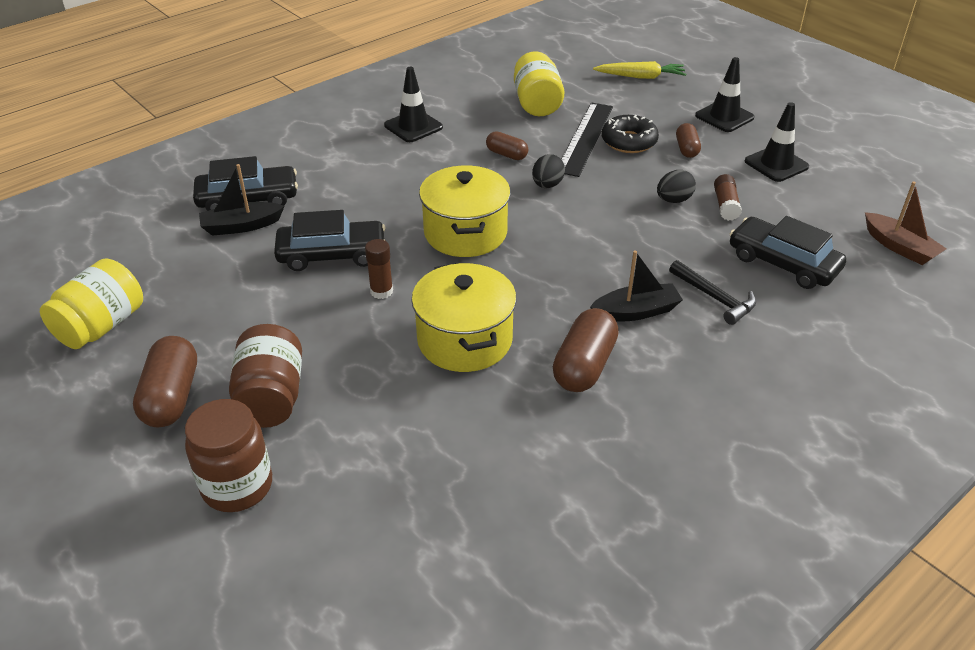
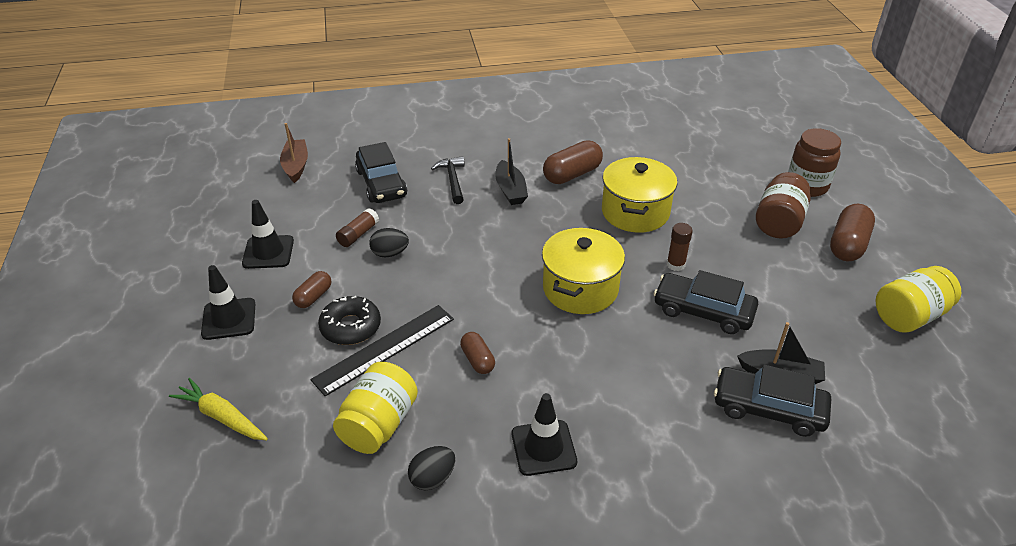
camera: 150 degrees left, 0 degrees up
(547, 185) = (473, 308): black egg -> black egg (432, 478)
(636, 311) = (510, 190): black boat -> black boat turned 120 degrees counterclockwise

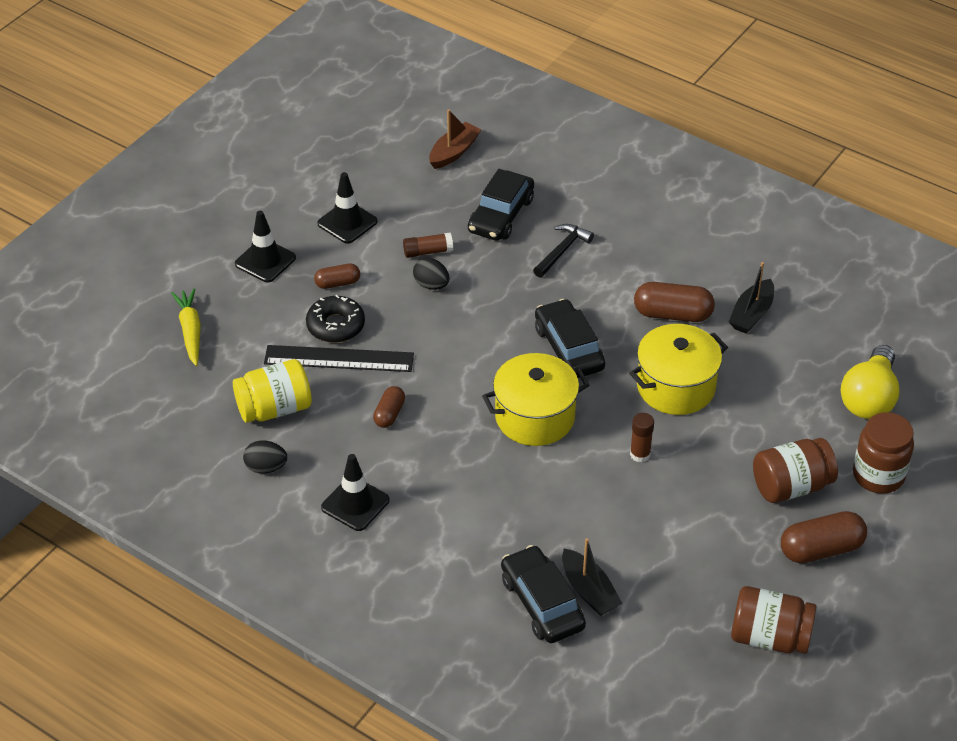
camera: 45 degrees right, 5 degrees up
(510, 190) = (598, 293): black boat -> black boat (751, 314)
(703, 311) = (604, 504): black car -> black car (569, 348)
(739, 151) = (869, 398): none -> yellow light bulb
(909, 316) = (769, 637): yellow jar -> brown jar

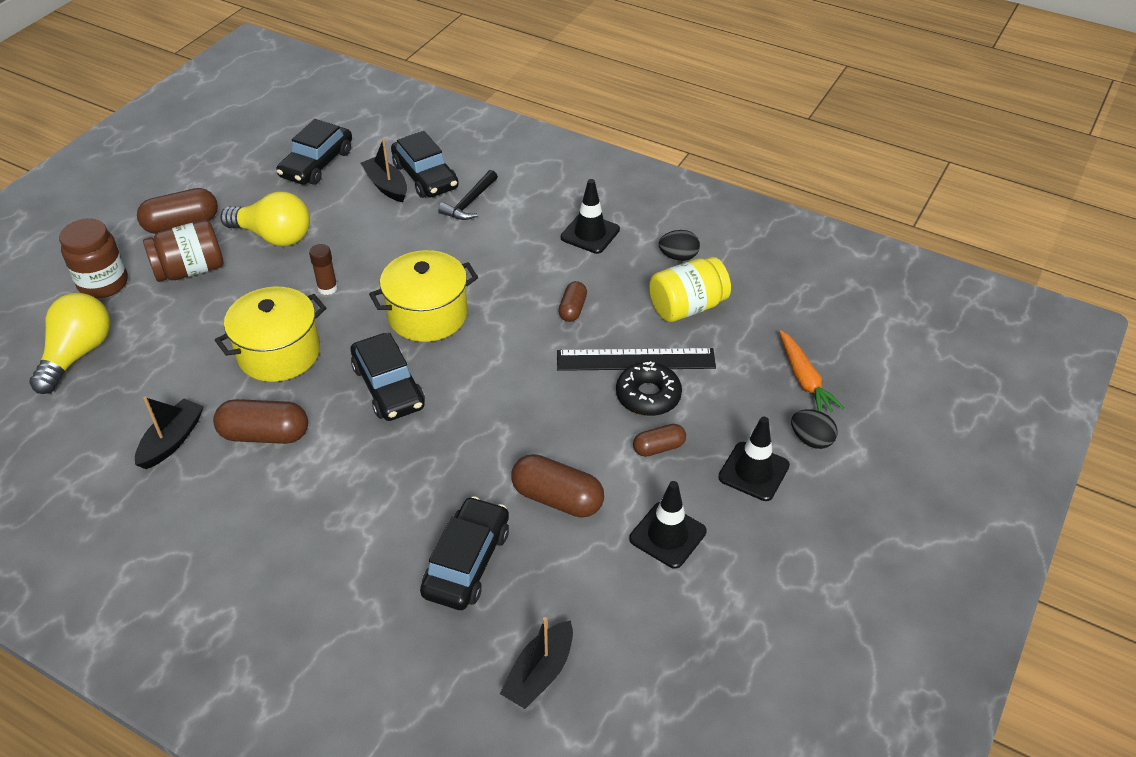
camera: 175 degrees right, 0 degrees up
(190, 331) = (804, 379): yellow carrot -> orange carrot
(428, 252) = (557, 498): brown glue stick -> brown capsule
(431, 285) = (547, 453): black egg -> black egg (811, 440)
(454, 152) = (539, 673): brown boat -> black boat
(562, 251) = (388, 511): black hammer -> black hammer (470, 202)
(680, 634) = (317, 164): none -> black car
(710, 525) = (274, 236): none -> yellow light bulb
(769, 637) = (246, 166): brown jar -> none

